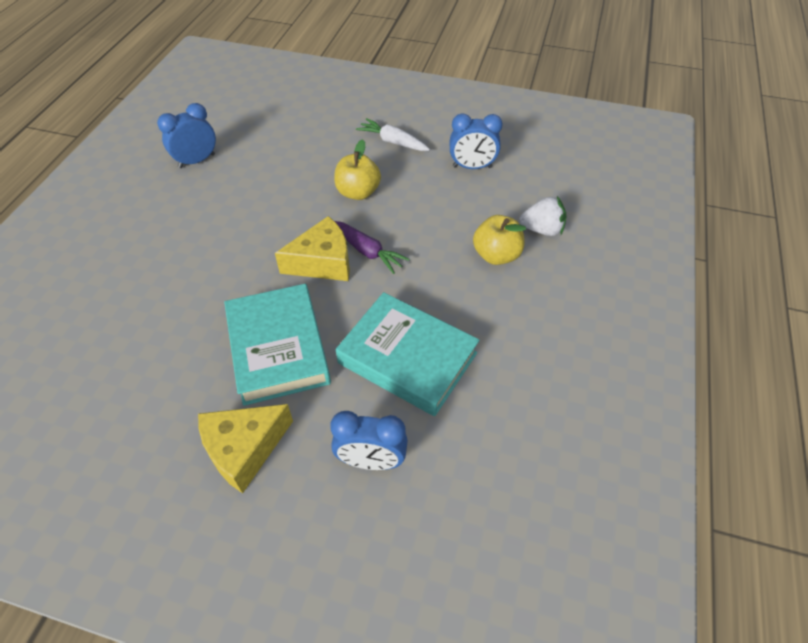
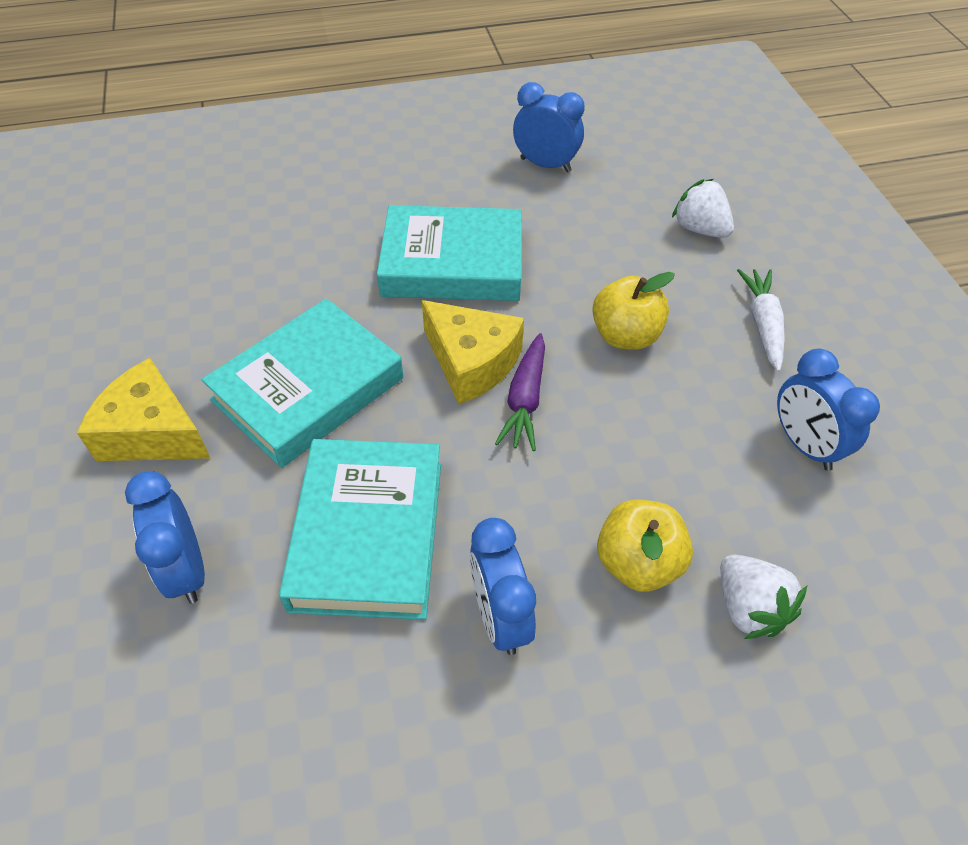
camera: 60 degrees right, 0 degrees up
(237, 237) = (452, 263): none -> turquoise book
(310, 129) = (699, 229): none -> white strawberry
(493, 321) = (500, 616): none -> blue clock

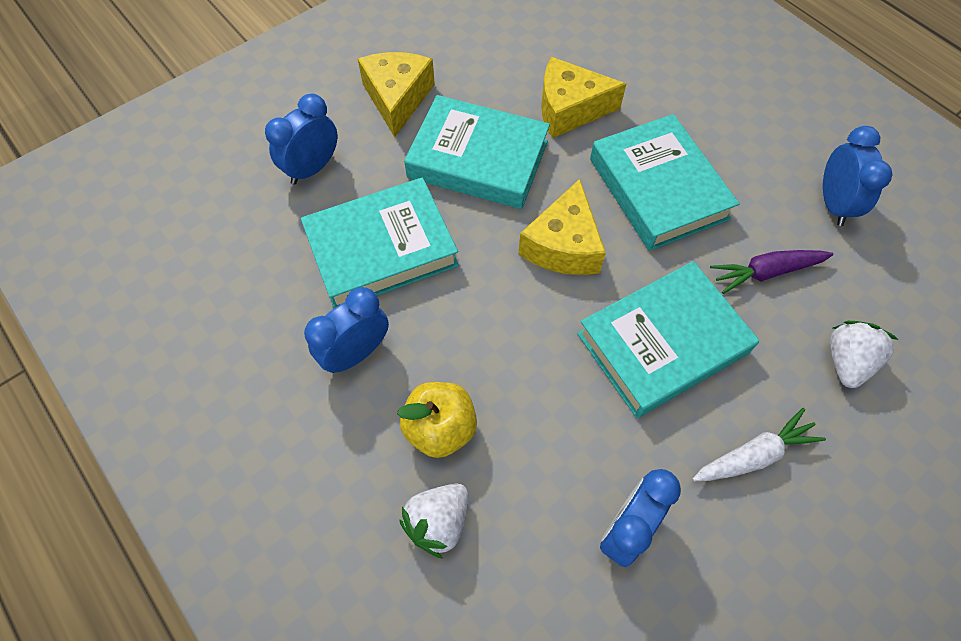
camera: 65 degrees right, 10 degrees up
(304, 285) = (570, 109): none -> yellow cheese
(525, 400) = (548, 296): purple carrot -> purple carrot (766, 272)
(625, 336) = (662, 343): yellow apple -> turquoise book

